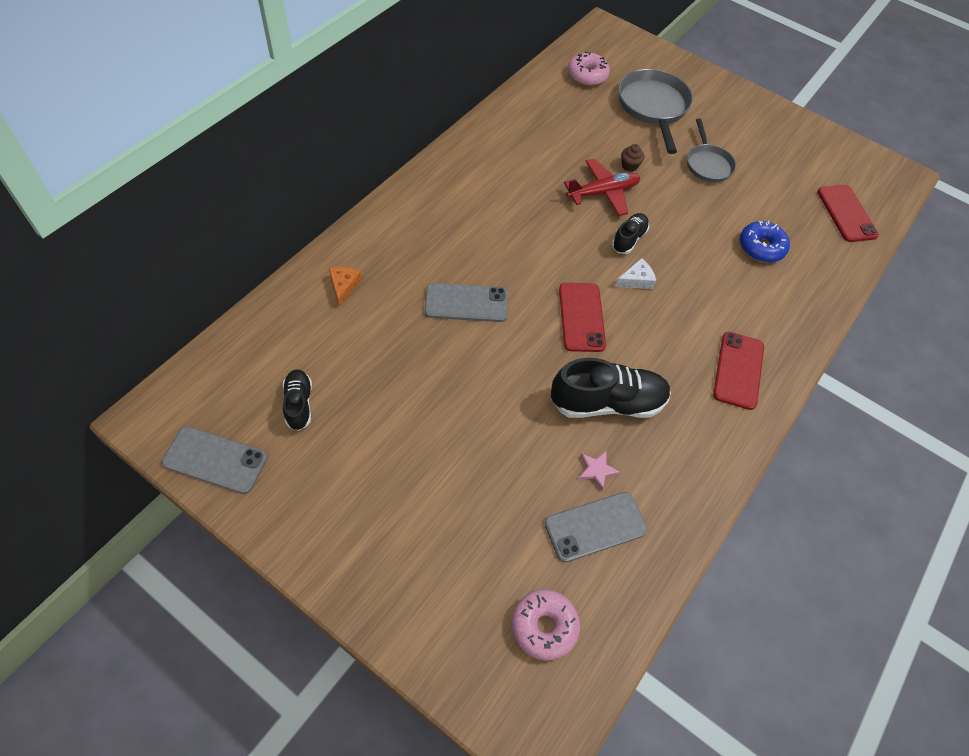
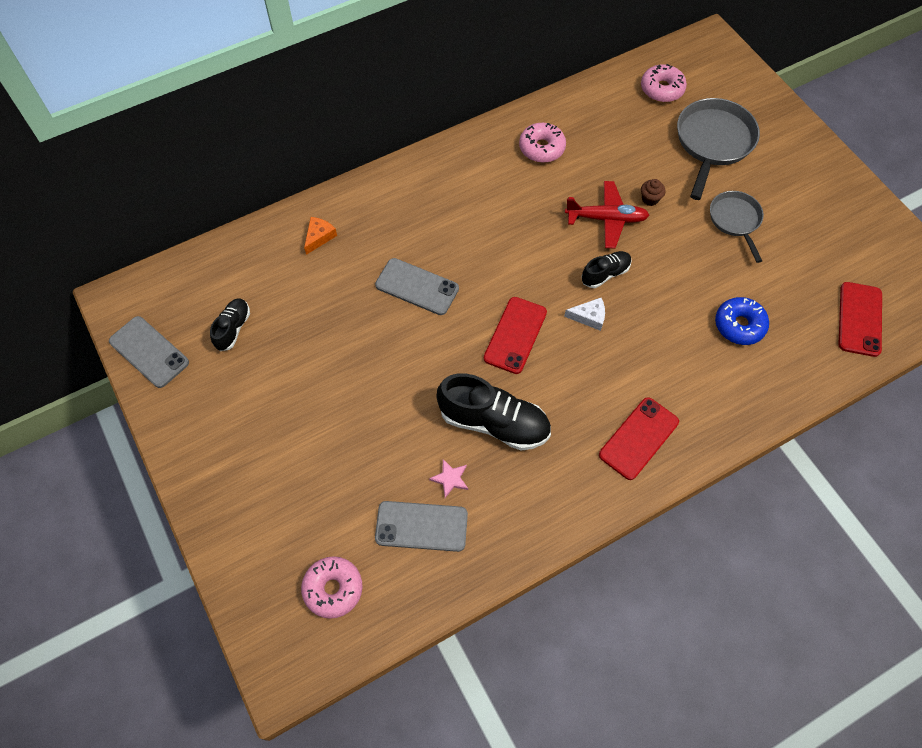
camera: 30 degrees right, 5 degrees up
(513, 149) = (541, 148): none -> pink donut
(707, 164) = (735, 220): grey pan -> grey pan turned 150 degrees clockwise

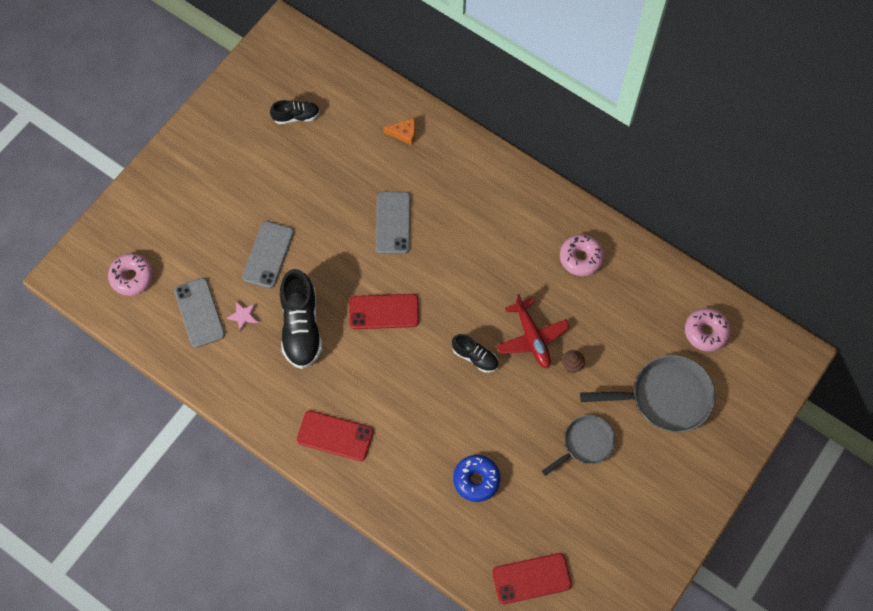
camera: 65 degrees right, 5 degrees up
(149, 352) = (252, 74): grey phone -> grey phone (268, 255)
(589, 317) = (427, 360): white cheese -> none

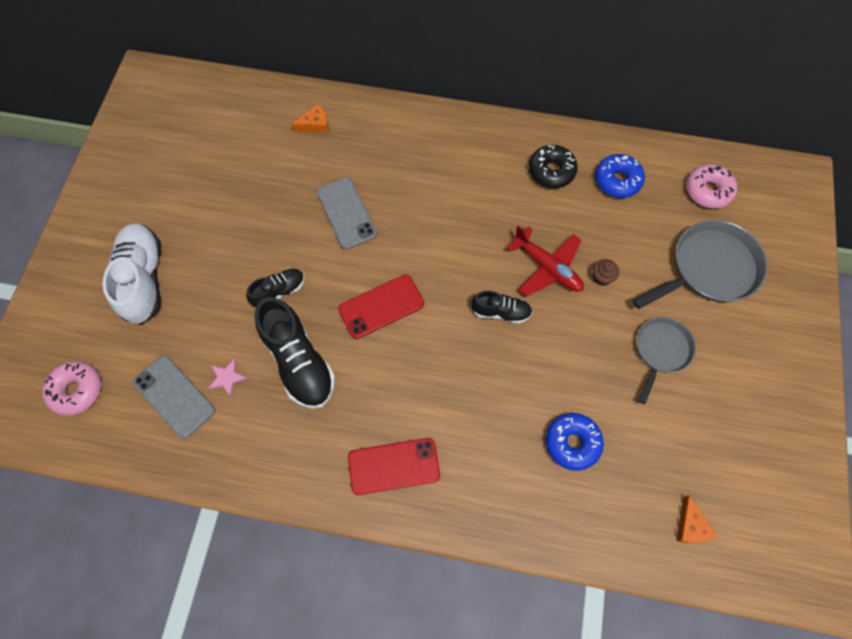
camera: 25 degrees left, 0 degrees up
(213, 211) = (144, 279): none -> white shoe
(268, 255) = (226, 300): grey phone -> none
(296, 116) = (194, 150): black shoe -> black shoe (279, 291)
(531, 578) = (690, 526): red phone -> orange cheese
(581, 258) = (551, 171): pink donut -> black donut
(632, 290) = (617, 180): none -> blue donut

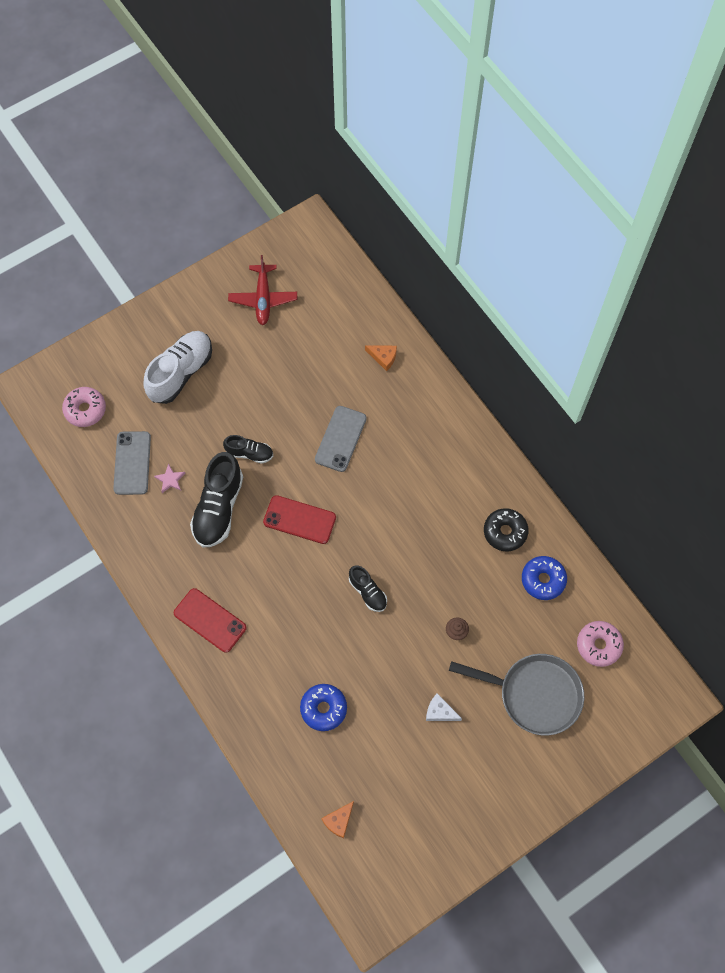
camera: 45 degrees right, 0 degrees up
(547, 267) = (428, 592): red plane -> red plane (263, 299)
(661, 351) = (440, 712): grey pan -> white cheese

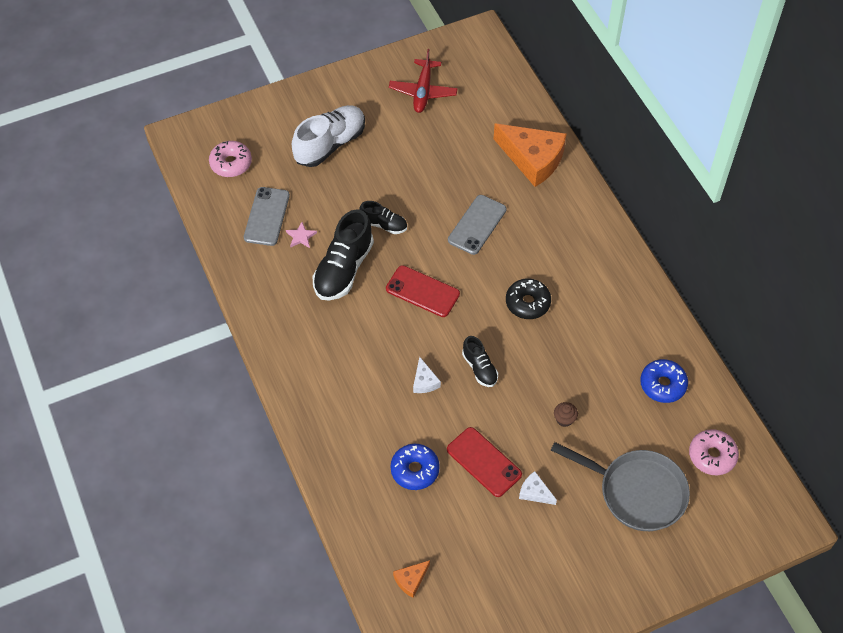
camera: 10 degrees right, 10 degrees down
(210, 620) = (315, 369): red phone -> red phone (484, 462)
(317, 615) = (424, 381): none -> white cheese
(383, 357) = (533, 159): orange cheese -> orange cheese, size x2.26
(505, 532) = (630, 334): black donut -> black donut (527, 303)

